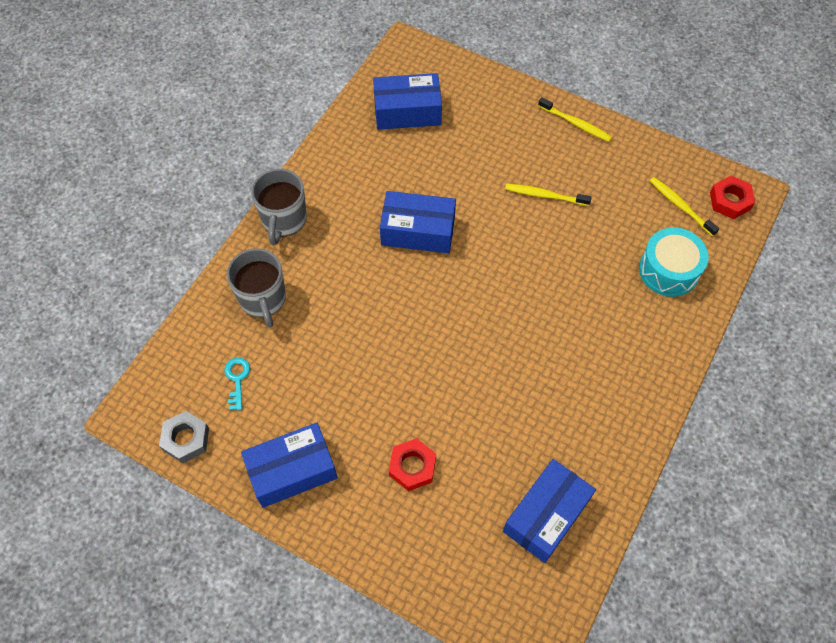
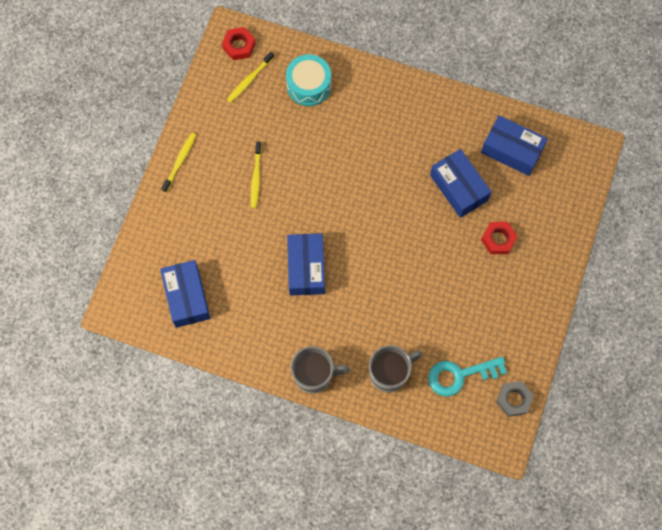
camera: 100 degrees left, 10 degrees up
(237, 379) = (460, 375): turquoise key -> turquoise key, size x1.84
(292, 470) = (519, 319): blue box -> blue box (458, 188)

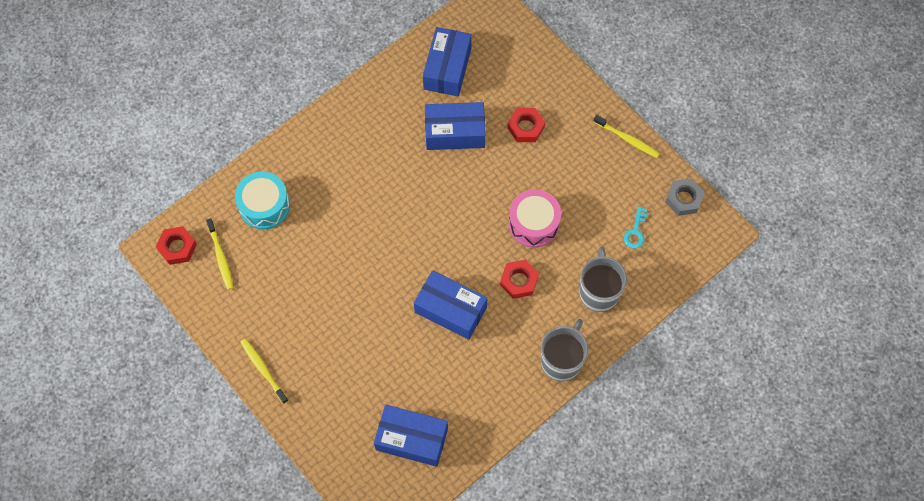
camera: 60 degrees left, 5 degrees down
(256, 178) = (328, 306): yellow toothbrush -> yellow toothbrush (627, 139)
(361, 306) = (519, 281): none -> red nut
(417, 291) = (533, 224): none -> pink drum
(460, 375) = (635, 231): turquoise key -> turquoise key, size x0.54
(512, 150) = (447, 68): blue box -> blue box turned 45 degrees counterclockwise

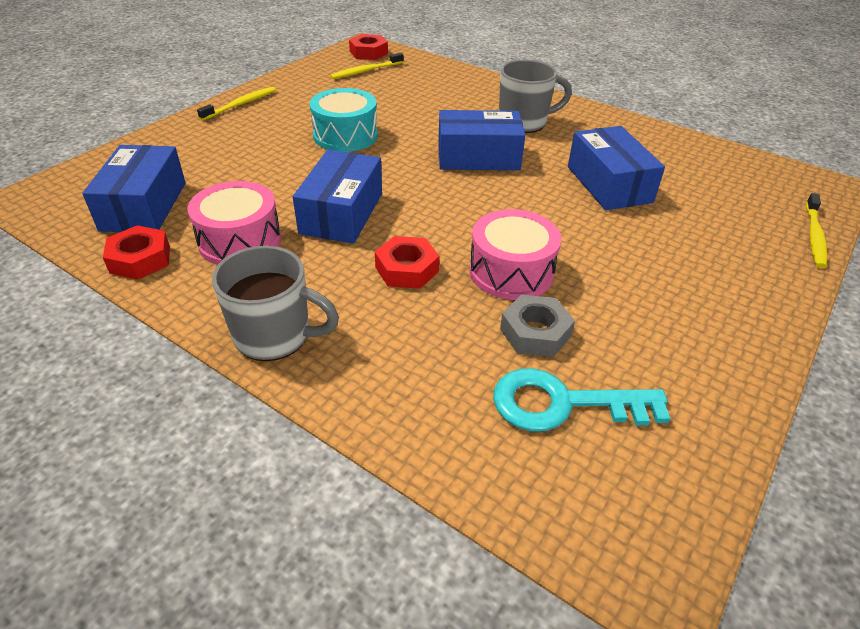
camera: 75 degrees right, 25 degrees down
(264, 206) = (433, 84): turquoise drum -> turquoise drum (345, 135)
(447, 68) = (695, 167): blue box -> blue box (478, 157)
(468, 376) = (240, 241): none -> pink drum
(525, 127) = (667, 243): red nut -> red nut (140, 259)
(599, 291) = (419, 367): grey mug -> grey mug (524, 122)
(627, 139) = (744, 364): yellow toothbrush -> yellow toothbrush (814, 236)
(635, 231) = (563, 403): turquoise key -> turquoise key, size x1.84
(683, 199) = (682, 477): grey nut -> grey nut (535, 332)

